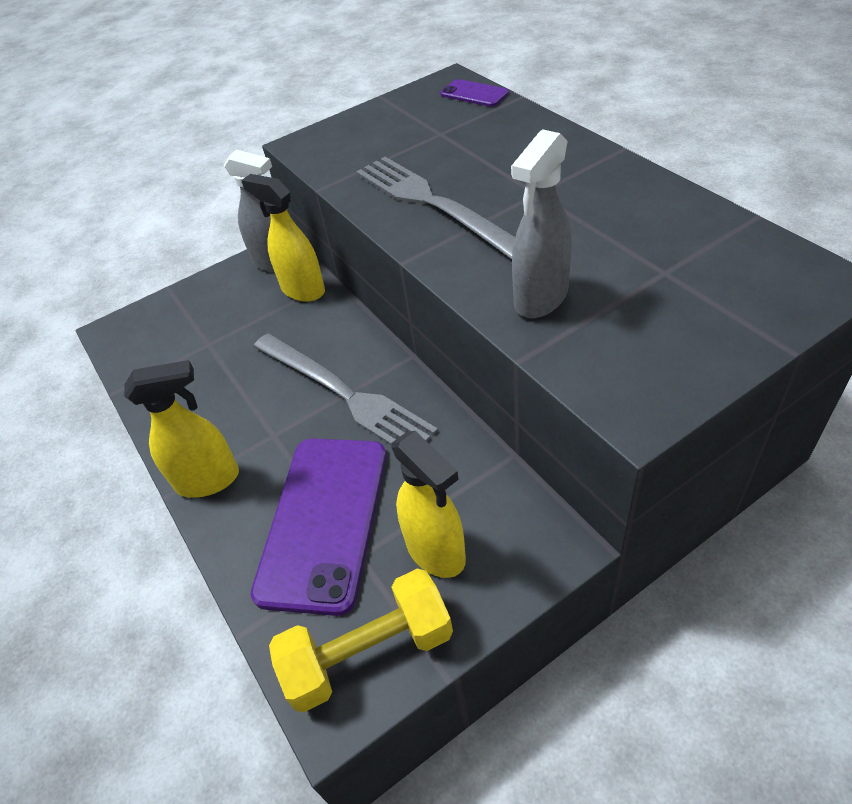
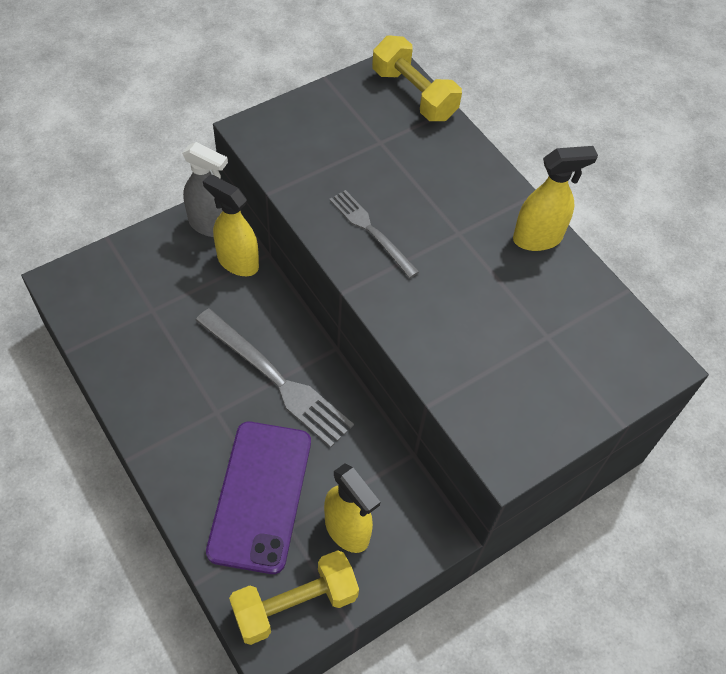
camera: 10 degrees left, 10 degrees up
(209, 480) = (163, 449): yellow spray bottle -> yellow spray bottle (538, 238)
(434, 205) = (371, 231): grey fork -> grey fork, size x0.61
(474, 94) = (414, 94): purple phone -> yellow dumbbell
(540, 298) = (450, 348): grey spray bottle -> none

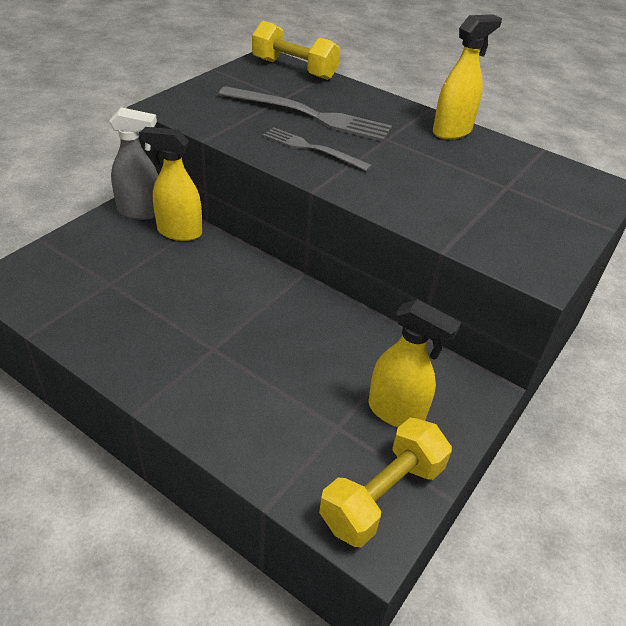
camera: 20 degrees left, 15 degrees down
(260, 495) = (294, 407): purple phone -> none
(276, 379) = (260, 309): grey fork -> grey fork (309, 115)

